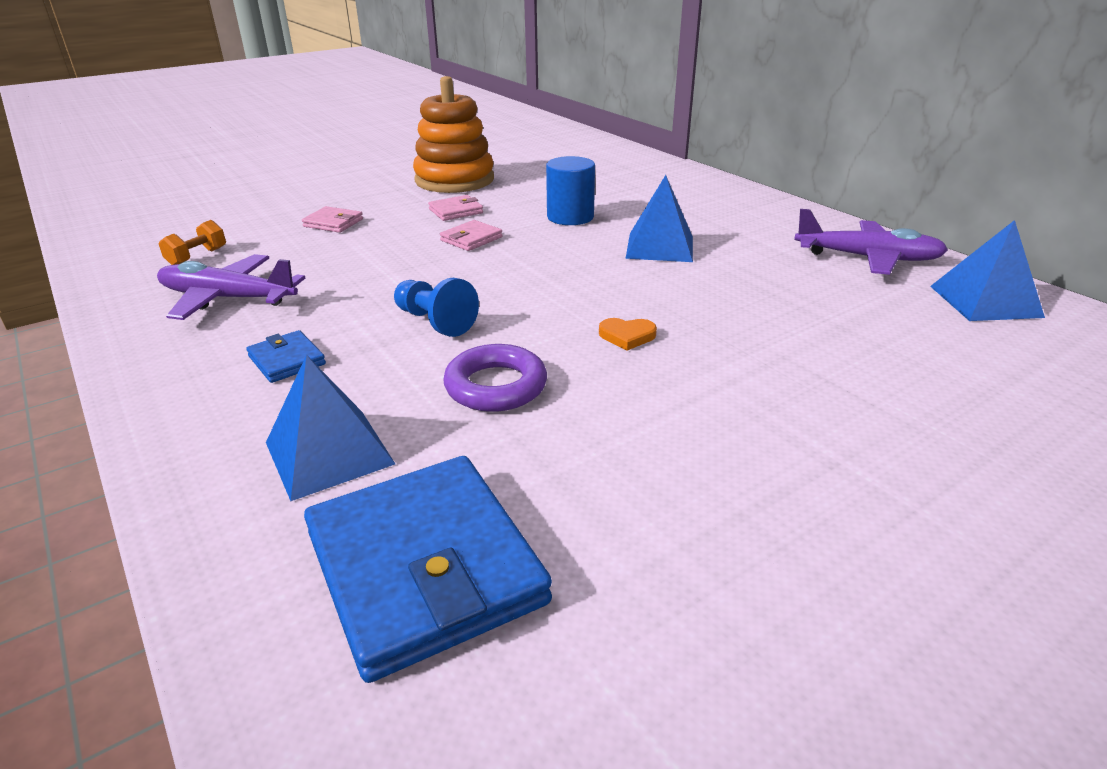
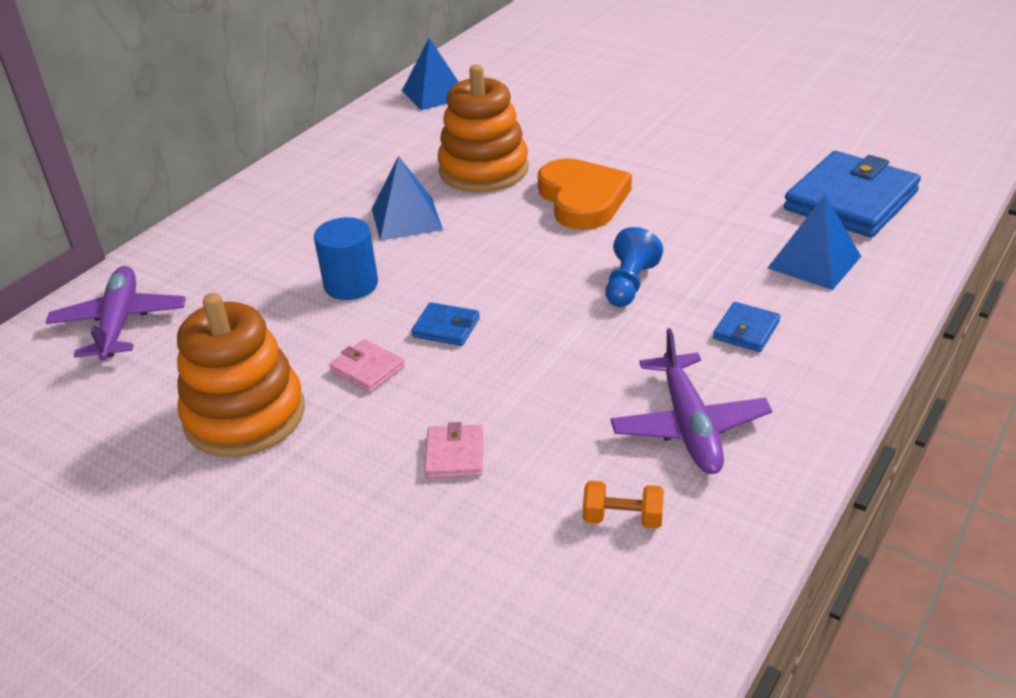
camera: 110 degrees left, 5 degrees up
(471, 239) = (446, 327): pink wallet -> blue wallet
(496, 386) = (690, 229): purple ring -> none
(627, 336) = (582, 199): orange heart -> orange heart, size x2.48
(740, 295) = (484, 170): none -> orange stacking toy
(867, 258) = (381, 133): purple plane -> purple plane (120, 323)

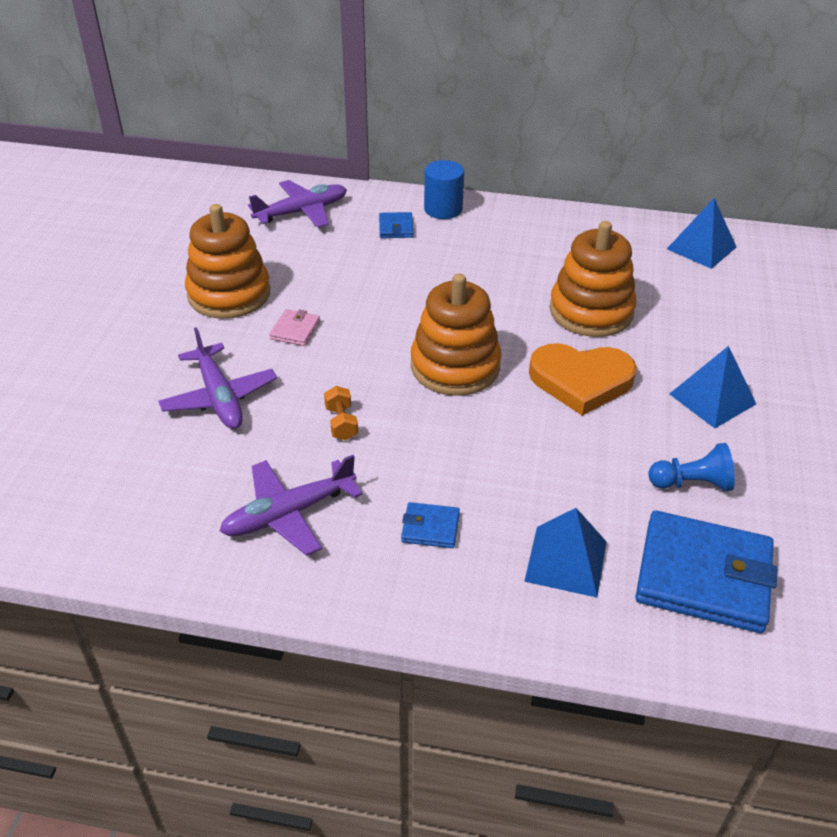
camera: 65 degrees right, 5 degrees up
(351, 284) = (389, 292): blue cylinder -> blue cylinder (443, 209)
(406, 219) = (490, 292): blue pyramid -> blue pyramid (712, 399)
(446, 327) = (358, 353): blue wallet -> blue wallet (396, 228)
(455, 454) = (219, 397): pink wallet -> purple plane
(513, 266) = (455, 366): none -> orange stacking toy
(582, 199) = (581, 381): orange heart -> orange heart turned 45 degrees clockwise
(623, 518) = (176, 497): orange dumbbell -> orange dumbbell (341, 423)
(629, 284) = (463, 440): blue pawn -> blue pawn (692, 483)

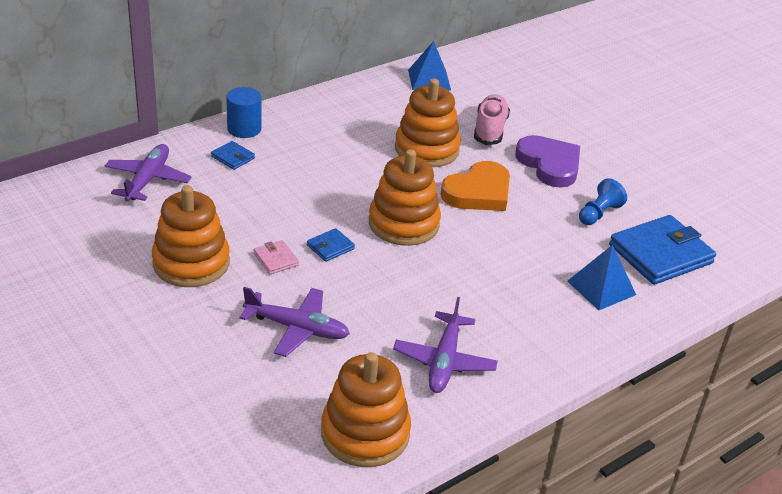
camera: 50 degrees left, 5 degrees down
(126, 523) = (365, 433): none -> orange stacking toy
(341, 423) = (393, 295): orange dumbbell -> none
(430, 528) = (522, 316): blue wallet -> blue wallet (330, 247)
(694, 328) = (490, 130): none -> pink shoe
(712, 399) = (549, 164): blue pyramid -> purple heart

